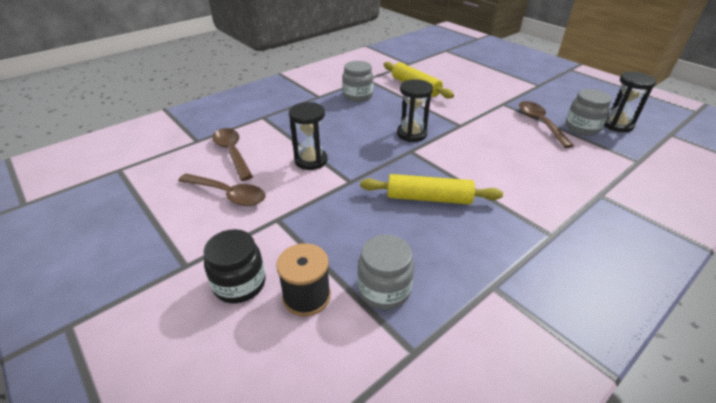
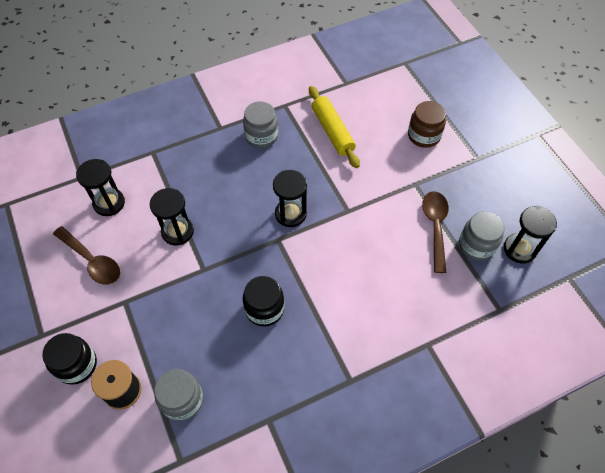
camera: 15 degrees right, 20 degrees up
(232, 153) = (109, 203): brown spoon -> black hourglass
(428, 198) = (264, 309): yellow rolling pin -> black jar
(488, 80) = (423, 136): none -> brown jar

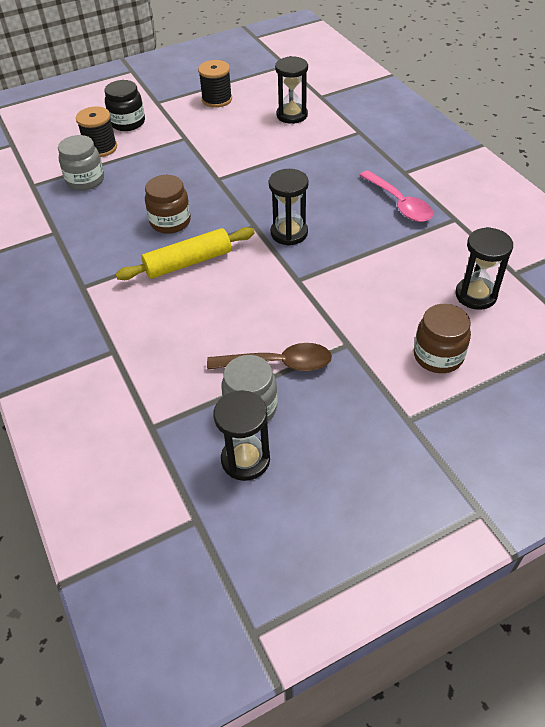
camera: 90 degrees right, 10 degrees down
(56, 271) = (217, 99): none -> black spool
(92, 261) = (227, 115): brown spoon -> none
(177, 231) = (261, 158): black hourglass -> black hourglass (476, 295)
(261, 136) = (399, 203): grey jar -> pink spoon
(264, 309) = (170, 222): black jar -> brown jar
(333, 131) = (422, 263): yellow rolling pin -> yellow rolling pin (188, 262)

